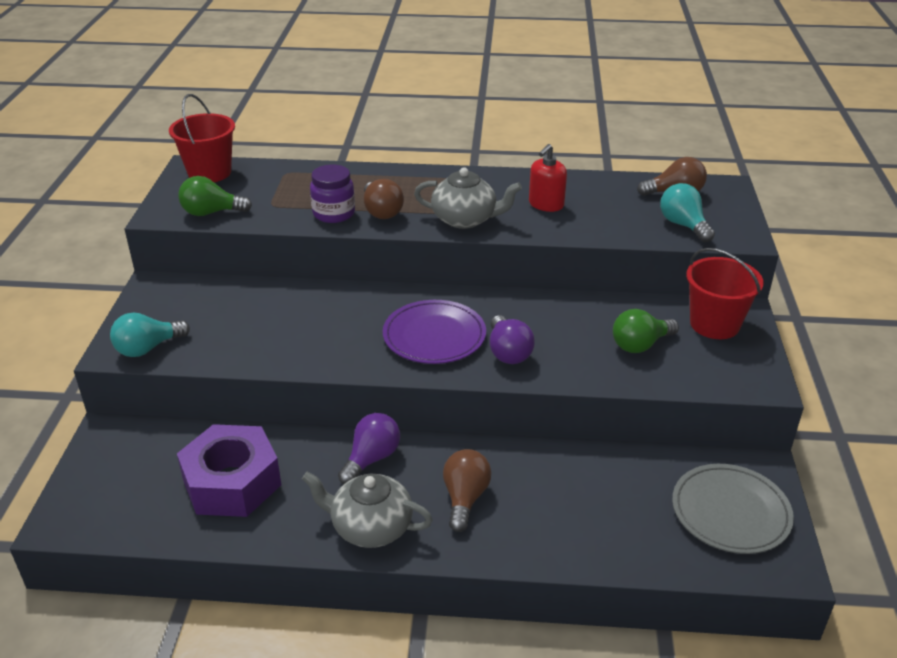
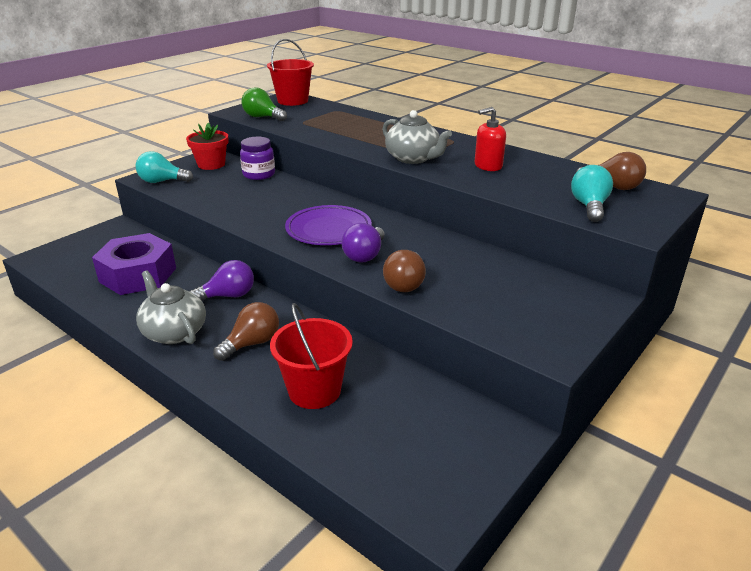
camera: 35 degrees right, 5 degrees down
(175, 299) = (211, 164): none -> red flower pot
(334, 213) = (331, 134): purple jar -> purple jar (259, 174)
(381, 212) = (363, 141): brown light bulb -> brown light bulb (405, 284)
(640, 345) = (475, 287): green light bulb -> none
(714, 324) = (563, 297): red bucket -> red bucket (314, 390)
(730, 512) = (439, 451): grey plate -> none

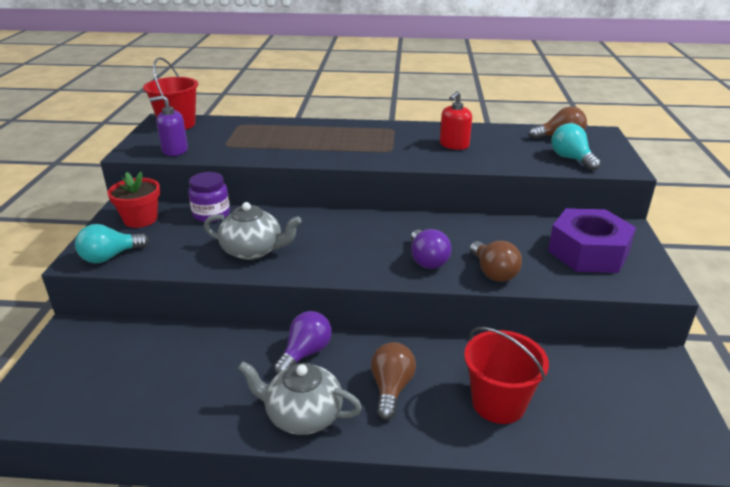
camera: 35 degrees left, 0 degrees up
(138, 275) = (176, 374): purple nut -> purple nut (588, 252)
(262, 117) = (175, 150): green light bulb -> purple soap dispenser
(328, 229) = (362, 247): purple plate -> none
(413, 158) = (387, 155): grey teapot -> grey teapot (253, 250)

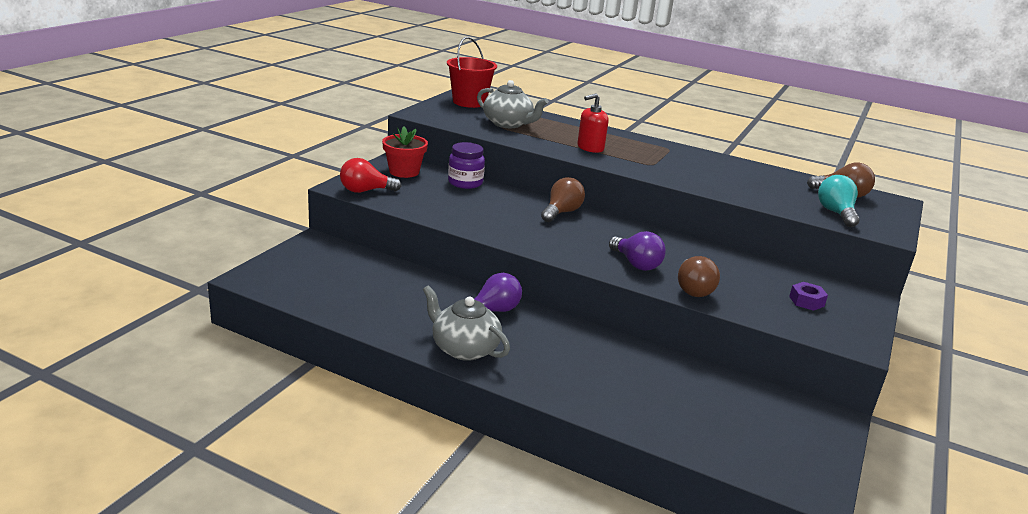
camera: 20 degrees right, 5 degrees down
(110, 257) = (365, 191): turquoise light bulb -> red light bulb
(175, 150) = (454, 121): purple soap dispenser -> none
(253, 250) = (484, 216): grey teapot -> grey teapot (508, 124)
(391, 388) = (551, 355): brown light bulb -> brown light bulb (561, 212)
(427, 260) = (636, 264): purple light bulb -> purple light bulb turned 45 degrees counterclockwise
(454, 145) = (720, 174): red soap dispenser -> red soap dispenser (590, 148)
(498, 403) = (641, 394): red bucket -> none
(588, 252) = (806, 301): purple nut -> purple nut, size x0.41

